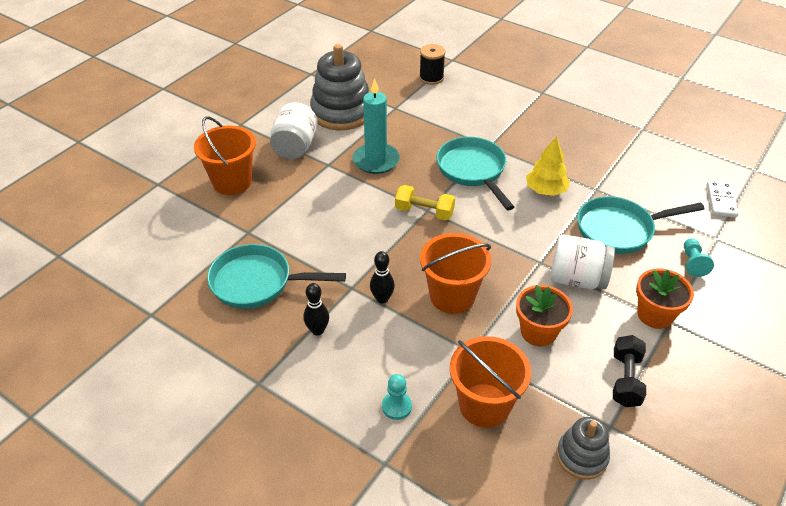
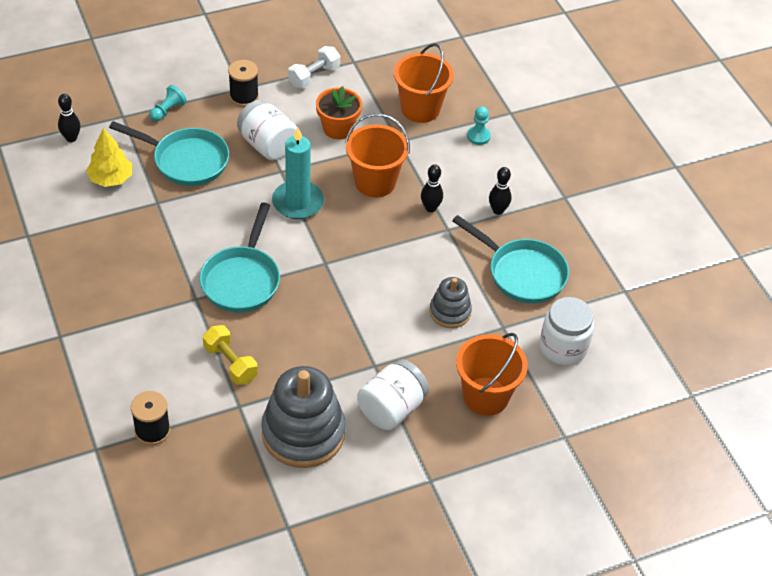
camera: 150 degrees left, 5 degrees up
(188, 241) = (563, 347): none -> white jar
(376, 160) = (323, 343): turquoise candle -> turquoise candle (298, 202)
(424, 212) = (329, 262): yellow dumbbell -> yellow dumbbell (230, 363)
(546, 190) = (200, 225): yellow tree -> yellow tree (111, 178)
(581, 456) = (388, 58): grey stacking toy -> grey stacking toy (450, 312)
(625, 380) = (314, 76): black dumbbell -> white dumbbell
(655, 314) = (244, 97): orange flower pot -> black spool
(721, 201) = (71, 138): white domino -> black bowling pin

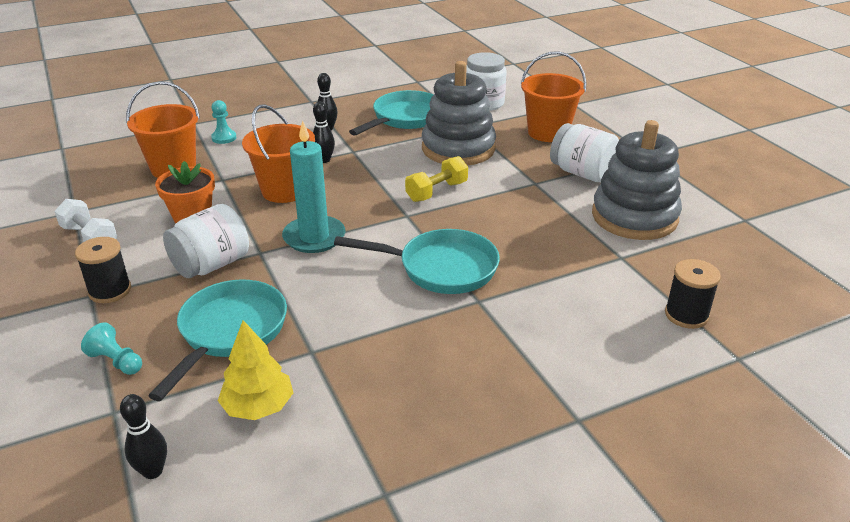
camera: 90 degrees left, 15 degrees down
(230, 363) = (566, 267): yellow dumbbell -> yellow dumbbell (436, 191)
(450, 312) = (458, 148): grey stacking toy -> grey stacking toy, size x1.85

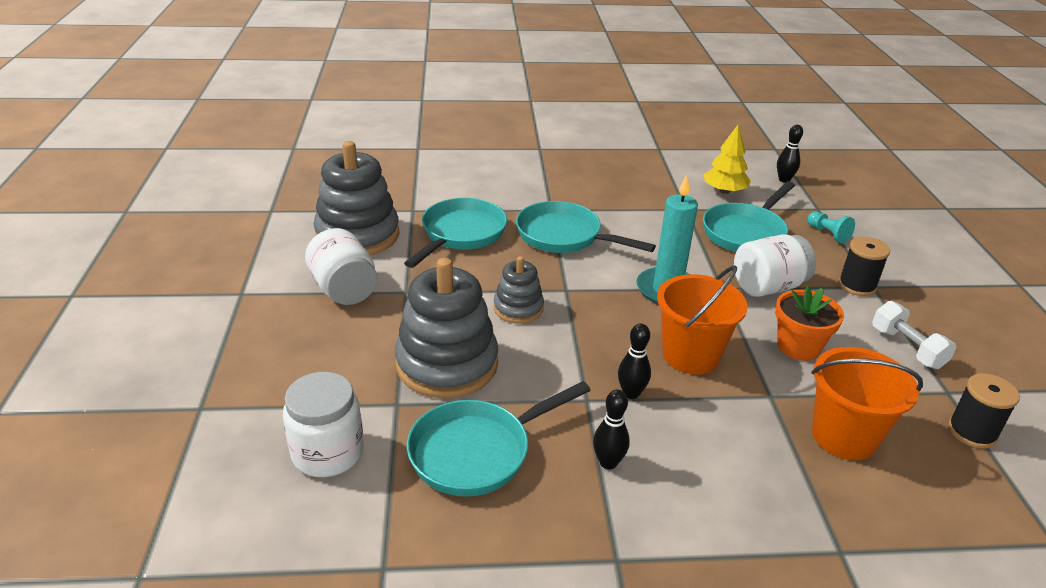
camera: 160 degrees left, 0 degrees up
(224, 138) = (778, 488): turquoise pawn -> none
(436, 191) = (518, 308): yellow dumbbell -> grey stacking toy
(544, 243) = (461, 234): none -> turquoise pan
(548, 132) = (307, 359): orange bucket -> none
(686, 315) = (417, 170): black spool -> black spool (972, 432)

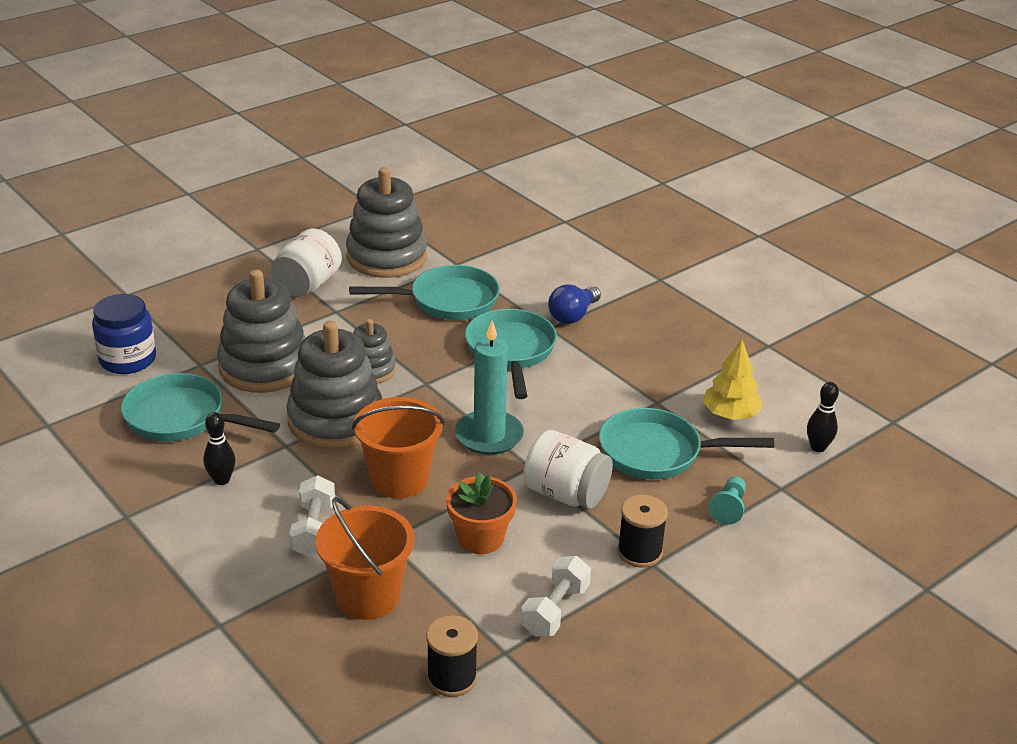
camera: 55 degrees right, 0 degrees up
(328, 453) = (128, 360): white jar -> blue jar
(546, 195) = (573, 315): none -> blue light bulb
(574, 356) = (335, 420): none -> grey stacking toy
(631, 393) = (315, 464): black bowling pin -> none
(729, 432) = (314, 529): none -> white dumbbell

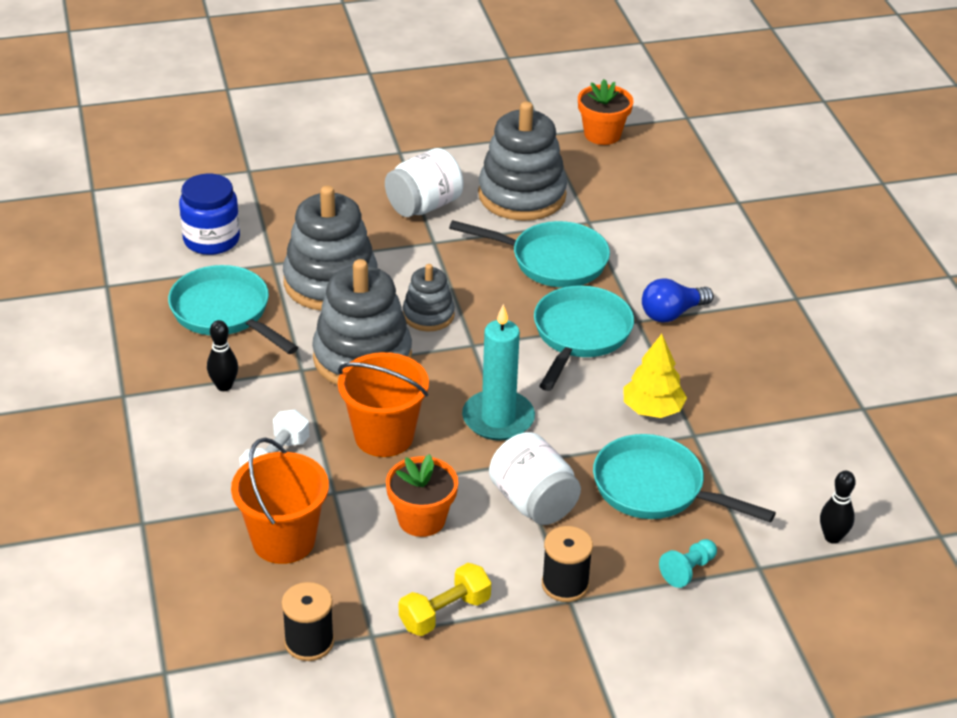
camera: 25 degrees right, 5 degrees up
(421, 197) = (602, 134): none -> orange flower pot
(555, 610) = (444, 613): white dumbbell -> yellow dumbbell
(730, 414) = (763, 472): yellow tree -> yellow tree (652, 409)

